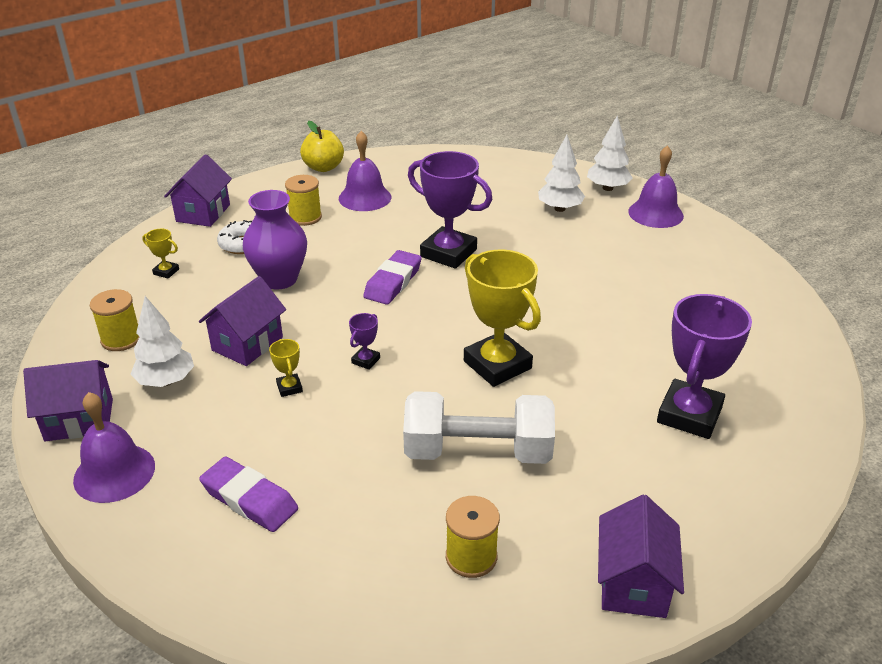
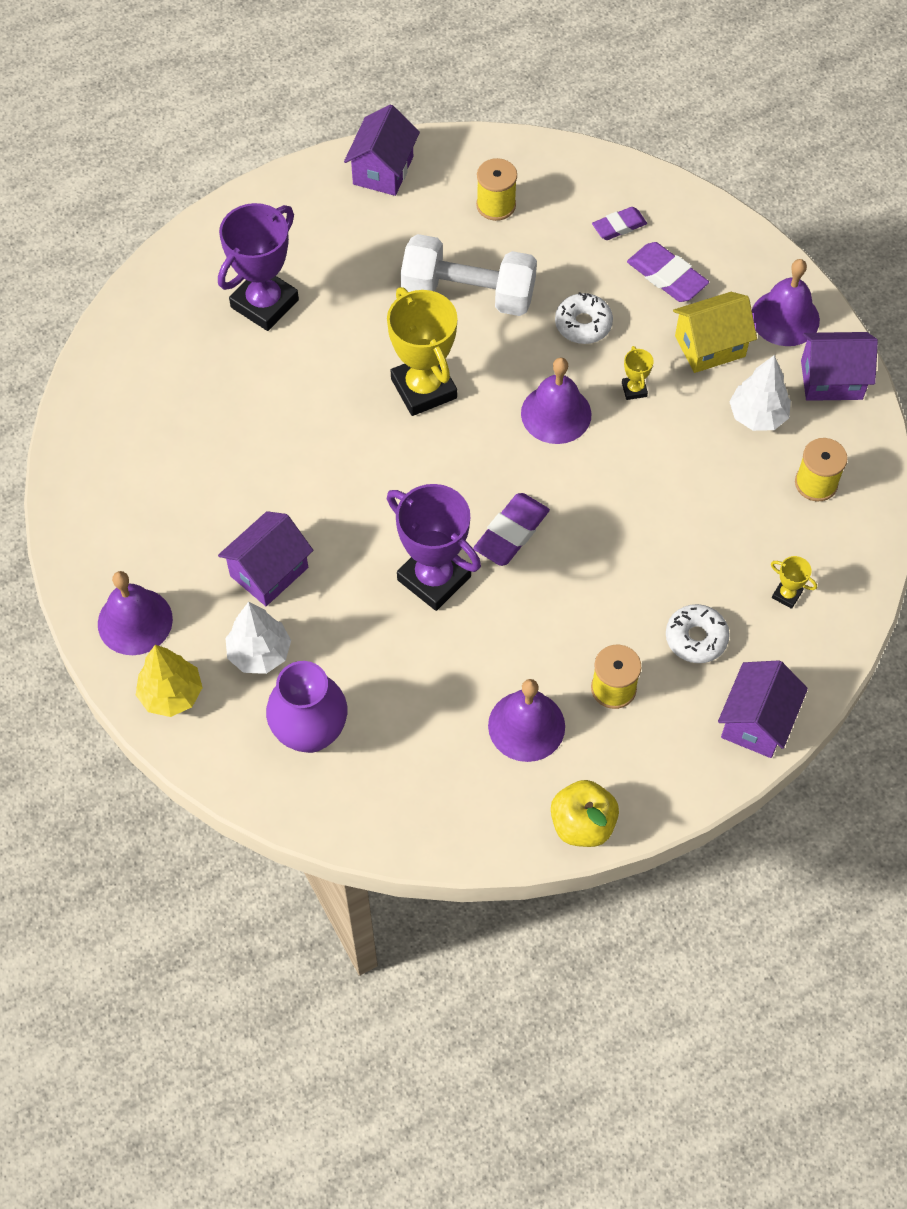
camera: 170 degrees left, 25 degrees up
(206, 434) = (710, 346): none -> yellow house
(247, 344) = (679, 456): purple house -> purple house (269, 572)
(279, 279) = (647, 559): purple vase -> purple vase (310, 732)
(308, 551) = (619, 226): none -> purple eraser
(346, 438) = (583, 324): none -> white donut
(366, 360) = (556, 414): purple trophy -> purple bell
(607, 188) = (171, 694): white tree -> yellow tree

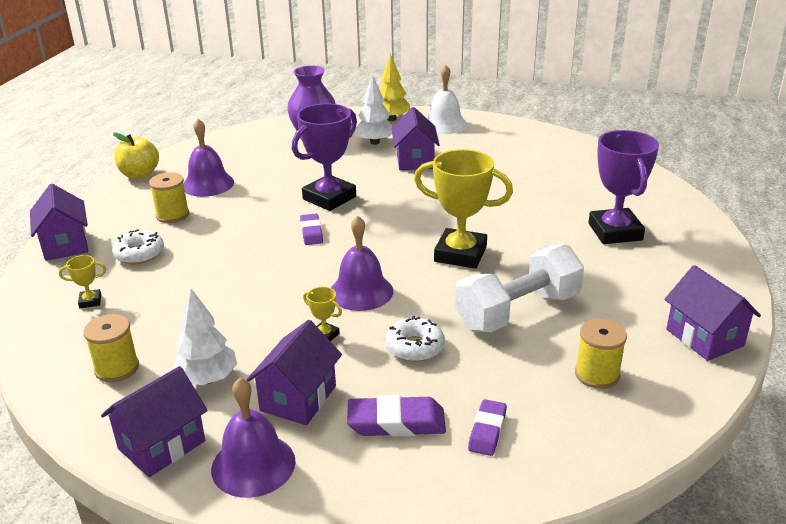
camera: 135 degrees right, 30 degrees down
(135, 621) = (444, 124): purple bell -> white bell
(434, 578) = (329, 198): purple trophy -> purple trophy turned 45 degrees counterclockwise
(511, 533) = (311, 232): purple eraser -> purple eraser, size x0.66
(710, 346) = (298, 398): yellow house -> purple house

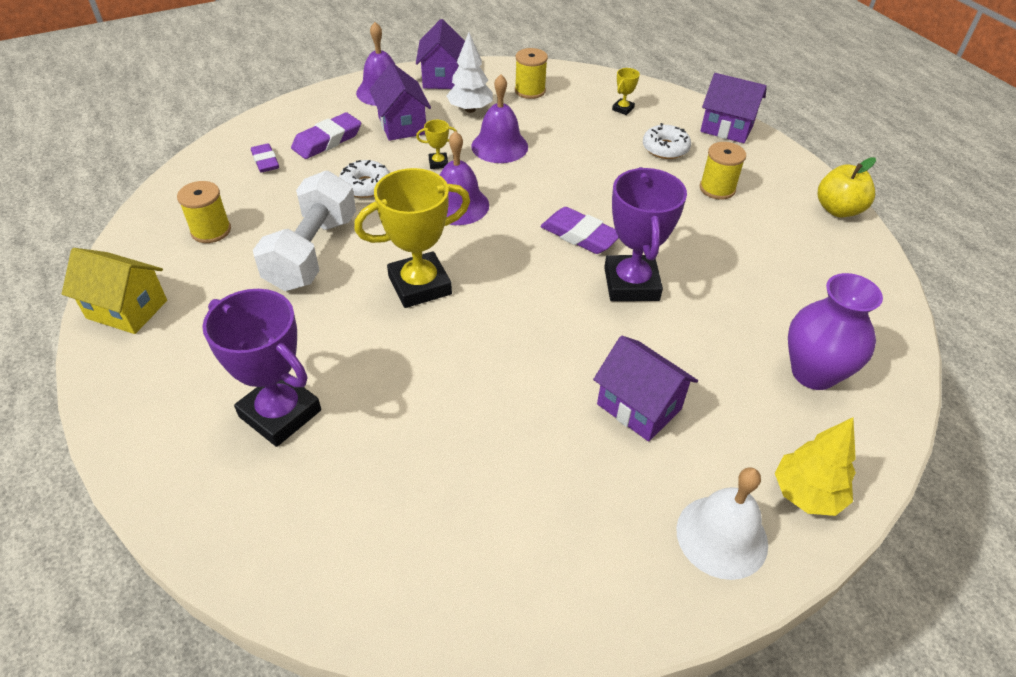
camera: 135 degrees right, 15 degrees up
(208, 184) = (763, 234): purple bell -> purple bell (499, 146)
(311, 232) = (580, 235): purple eraser -> purple eraser, size x1.51
(374, 142) = (737, 414): white tree -> none
(704, 337) = (127, 309): purple house -> yellow house

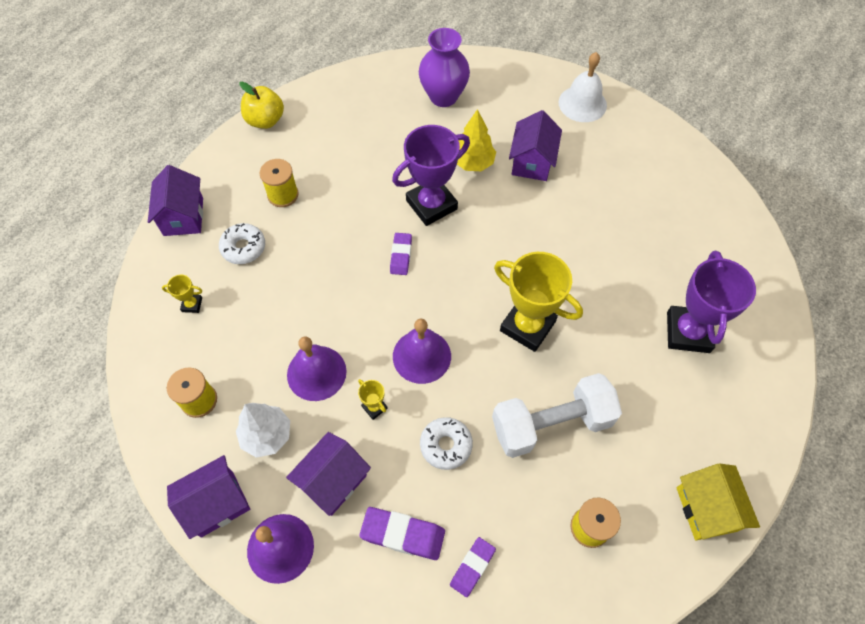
camera: 120 degrees left, 15 degrees up
(580, 235) = (401, 255): purple eraser -> purple eraser, size x0.66
(806, 494) = (531, 80): yellow tree -> yellow tree (473, 163)

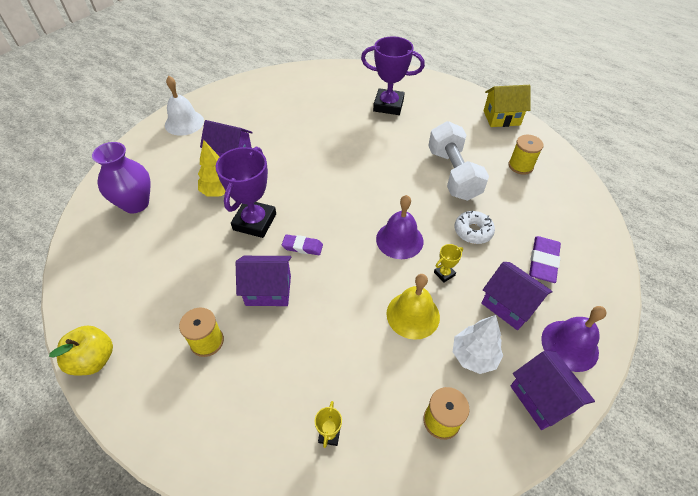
camera: 85 degrees left, 10 degrees down
(183, 216) = (206, 452): purple house -> purple house (268, 290)
(243, 247) = (265, 380): white donut -> none
(316, 373) = (413, 315): purple bell -> yellow bell
(431, 205) = (255, 222): purple trophy -> purple trophy turned 45 degrees clockwise
(472, 567) = (557, 225): purple eraser -> none
(527, 326) = (378, 177): yellow trophy -> none

